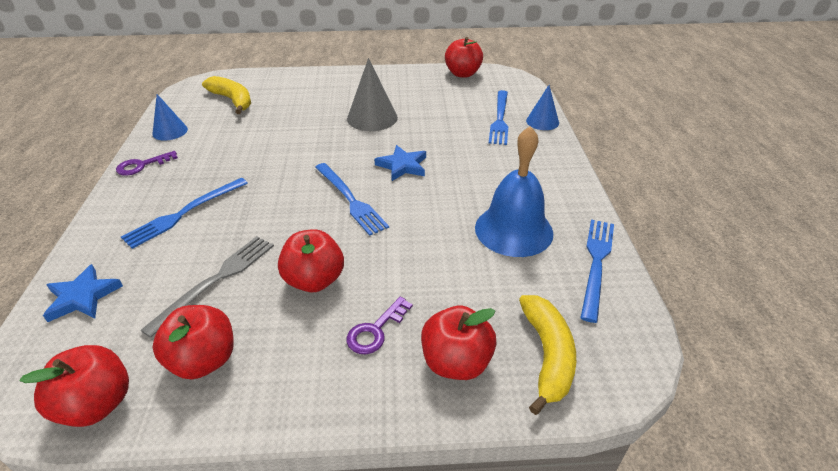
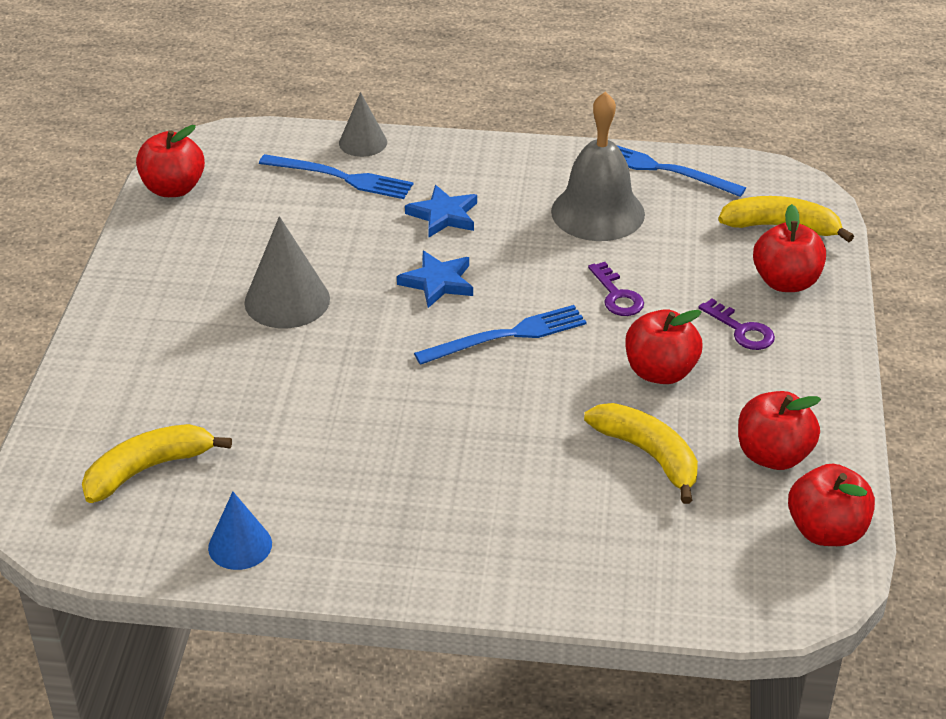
camera: 80 degrees left, 0 degrees up
(83, 297) = (663, 577): blue star -> blue star (444, 215)
(142, 165) = (350, 567): purple key -> purple key (617, 295)
(184, 213) = (501, 499): blue fork -> none
(216, 280) = (648, 455): grey fork -> yellow banana
(513, 230) = (598, 212): blue bell -> grey bell
(542, 121) = (363, 142): blue cone -> grey cone

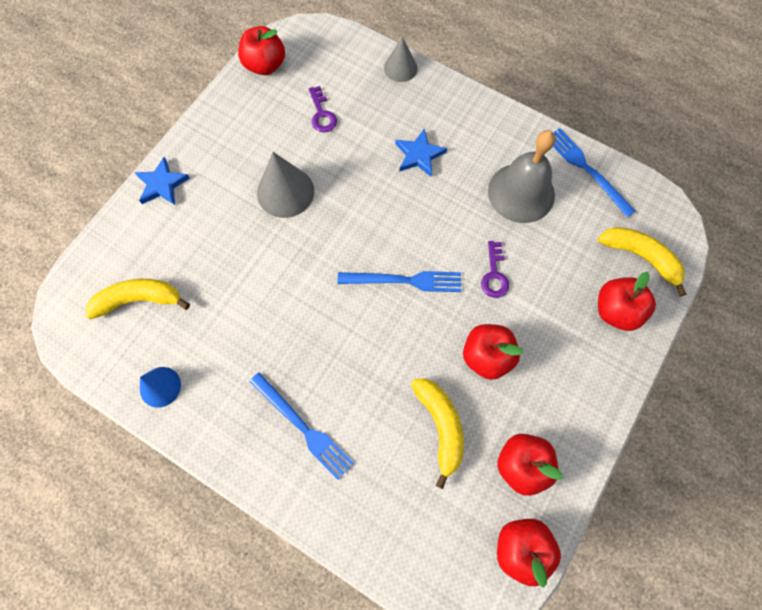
camera: 25 degrees right, 30 degrees up
(341, 177) = (371, 95): blue fork -> blue fork (303, 427)
(438, 282) = (385, 214): blue star -> blue star (162, 184)
(741, 330) = (561, 342): purple key -> purple key (322, 114)

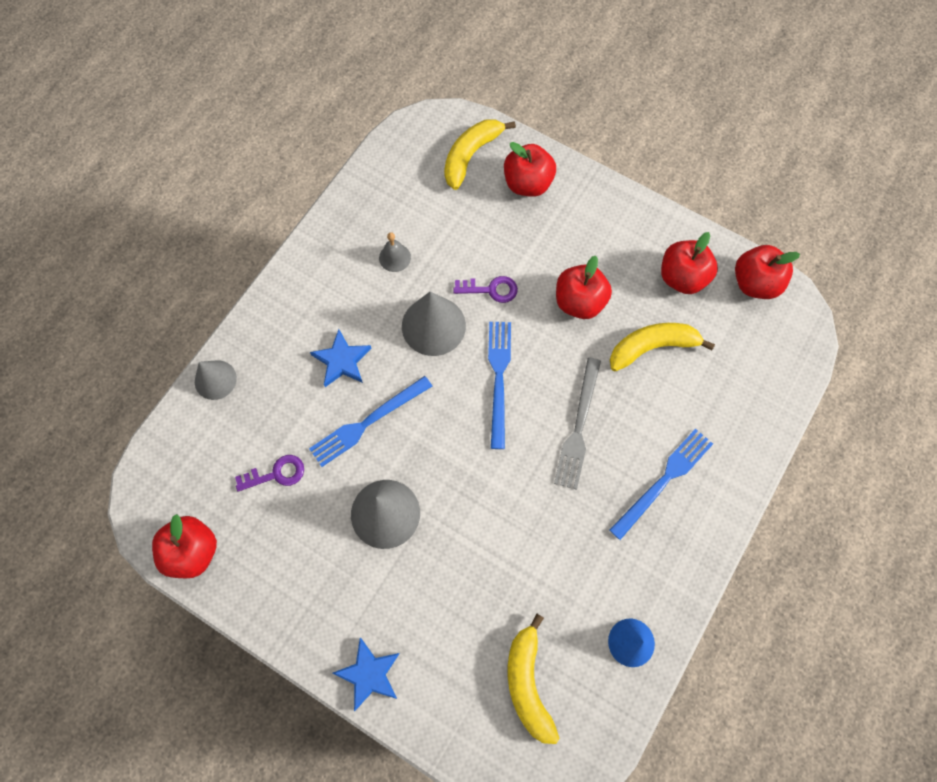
camera: 90 degrees left, 0 degrees up
(357, 350) = (578, 427): none -> grey fork
(454, 225) = (433, 326): none -> grey cone
(521, 192) = (394, 257): grey bell -> grey bell, size x0.44
(586, 169) = (369, 192): blue fork -> blue fork (367, 422)

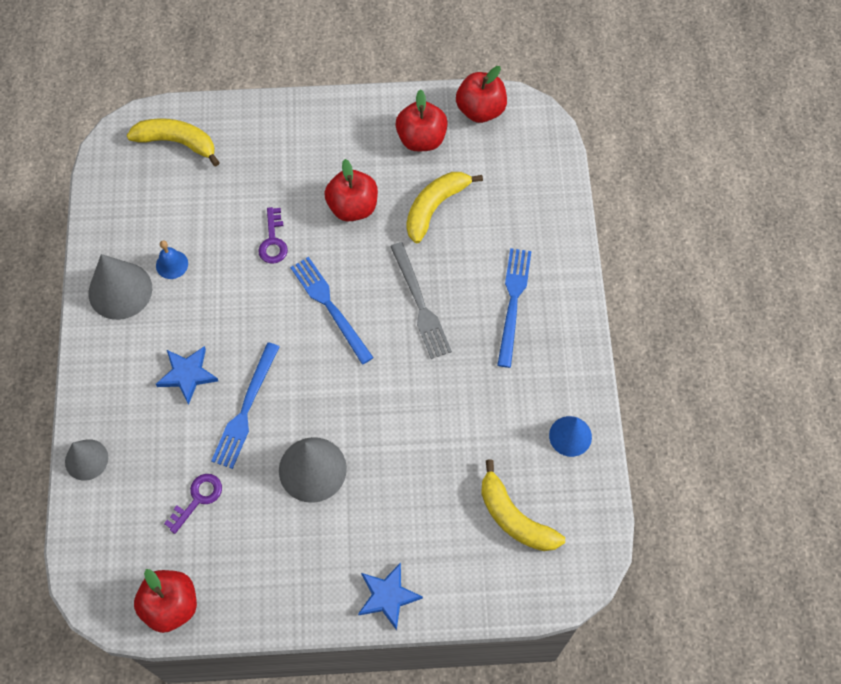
camera: 35 degrees left, 5 degrees down
(394, 257) = (172, 264): grey bell -> blue bell
(433, 326) = (245, 299): grey cone -> grey cone (120, 290)
(471, 155) = (177, 142): yellow banana -> yellow banana turned 105 degrees clockwise
(491, 289) = (273, 241): purple key -> purple key turned 120 degrees clockwise
(527, 183) = (243, 138): red apple -> none

